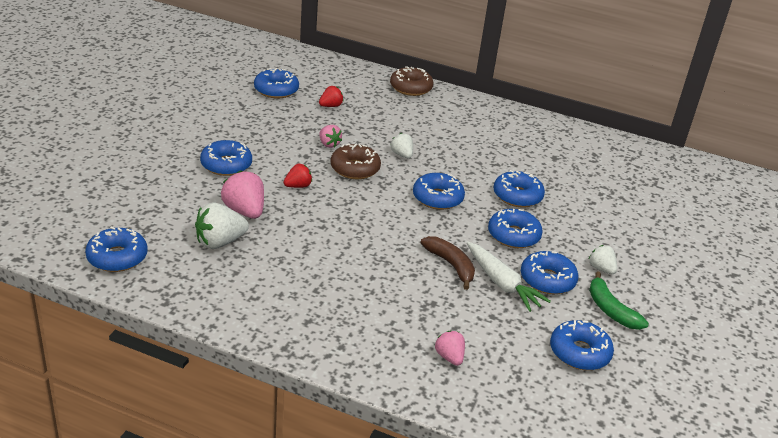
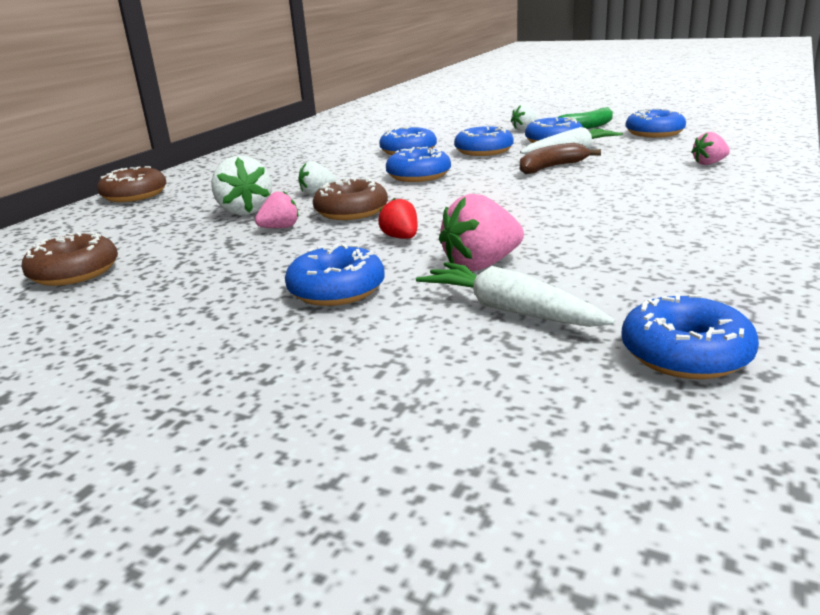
camera: 80 degrees left, 10 degrees down
(182, 214) = (509, 310): none -> white carrot
(220, 242) = (577, 274): white strawberry -> white strawberry (245, 211)
(276, 90) = (74, 272): blue donut -> brown donut
(330, 106) = (160, 233): red strawberry -> none

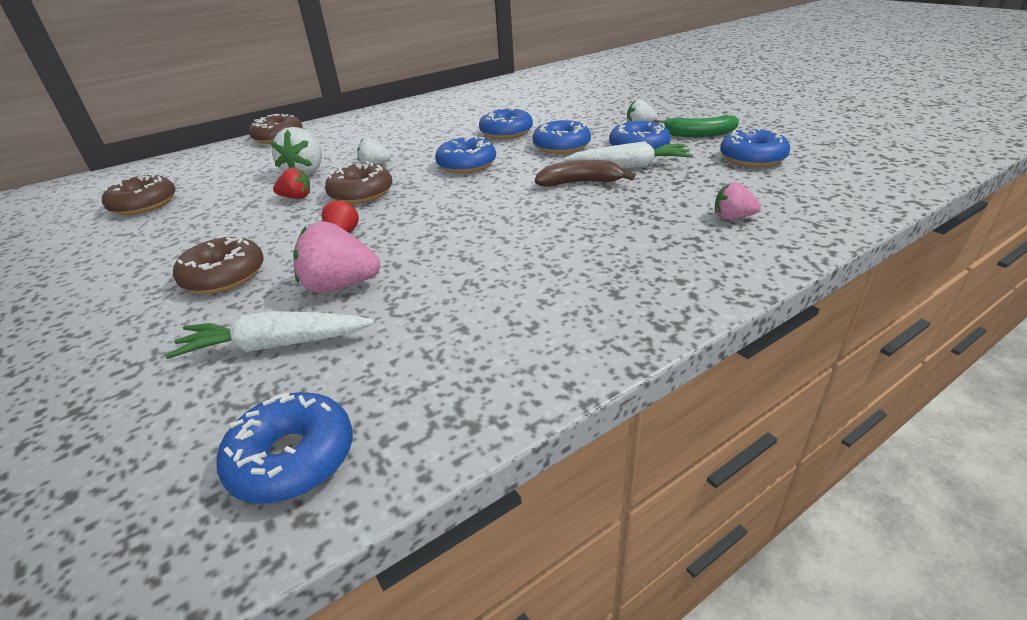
camera: 30 degrees right, 10 degrees up
(280, 228) = (296, 197): pink strawberry -> red strawberry
(336, 290) = (224, 276): blue donut -> brown donut
(509, 310) = (275, 345): white carrot -> white carrot turned 75 degrees counterclockwise

